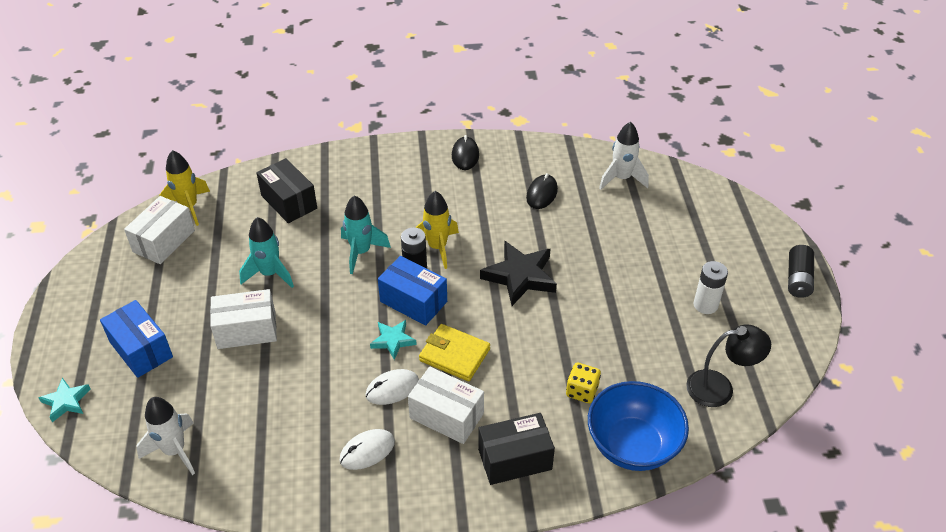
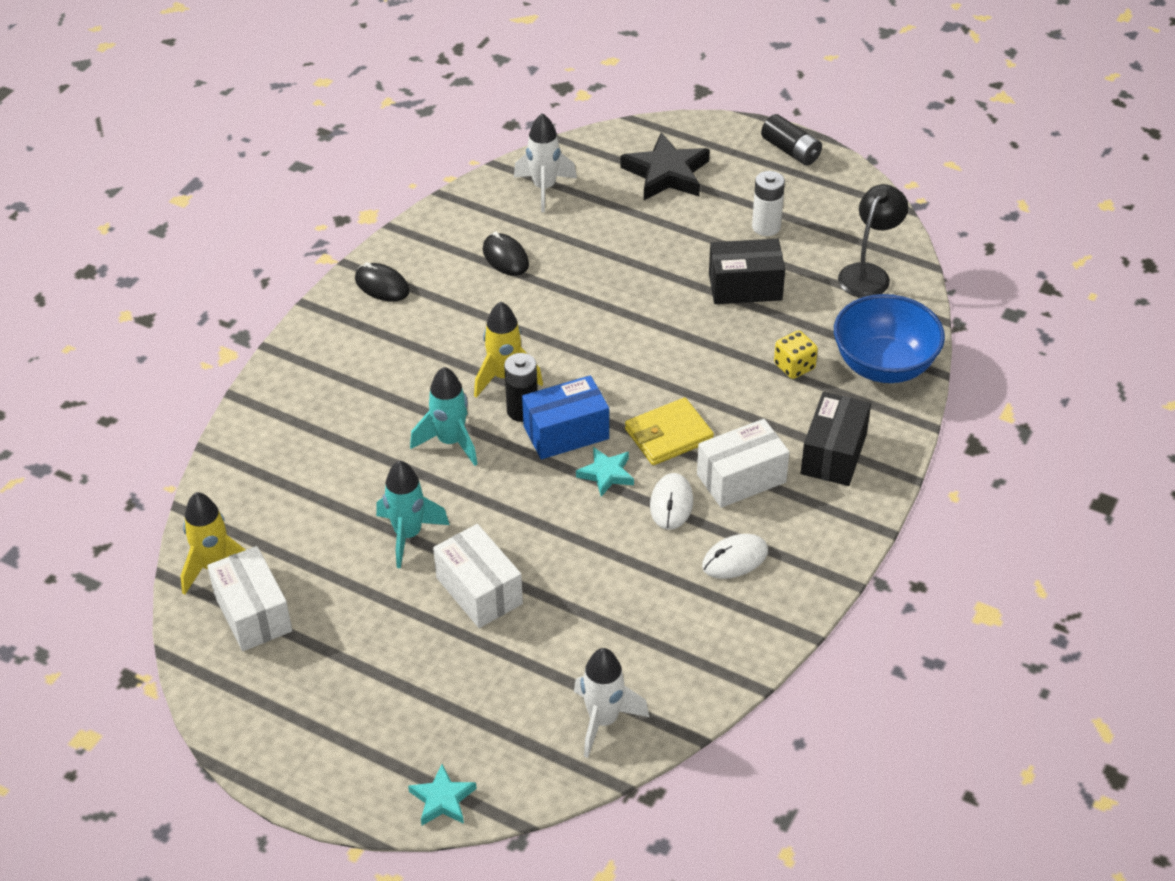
camera: 55 degrees left, 0 degrees up
(141, 349) = (421, 699): blue box -> none
(247, 330) = (479, 590): white box -> white box turned 60 degrees counterclockwise
(289, 202) = (302, 469): black box -> black box (745, 287)
(367, 451) = (735, 559): white mouse -> white mouse turned 60 degrees clockwise
(520, 276) = (608, 334): black star -> black star (666, 173)

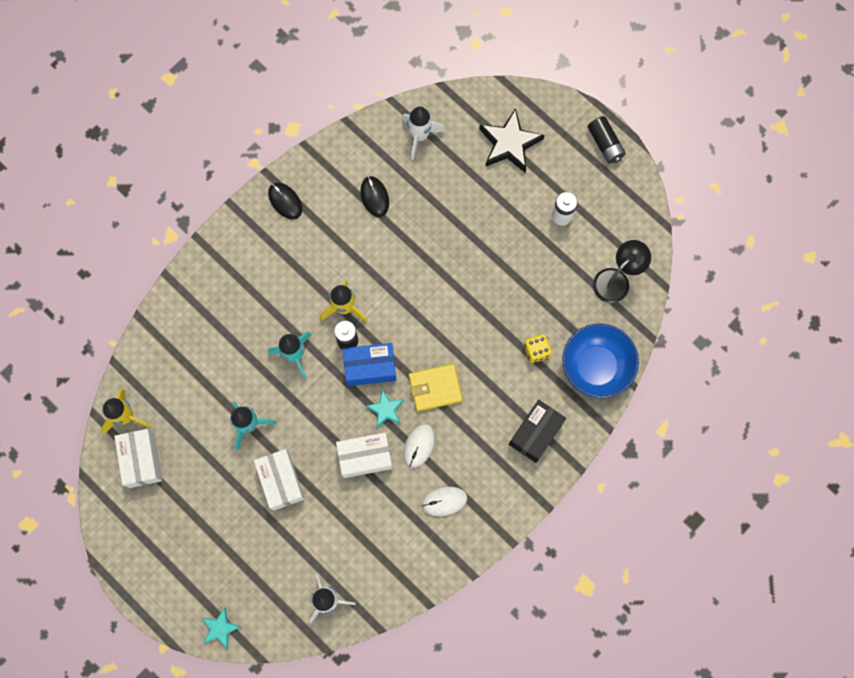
camera: 15 degrees right, 30 degrees up
(741, 478) = (470, 437): white box -> white box (365, 457)
(745, 287) = (528, 269): black box -> none

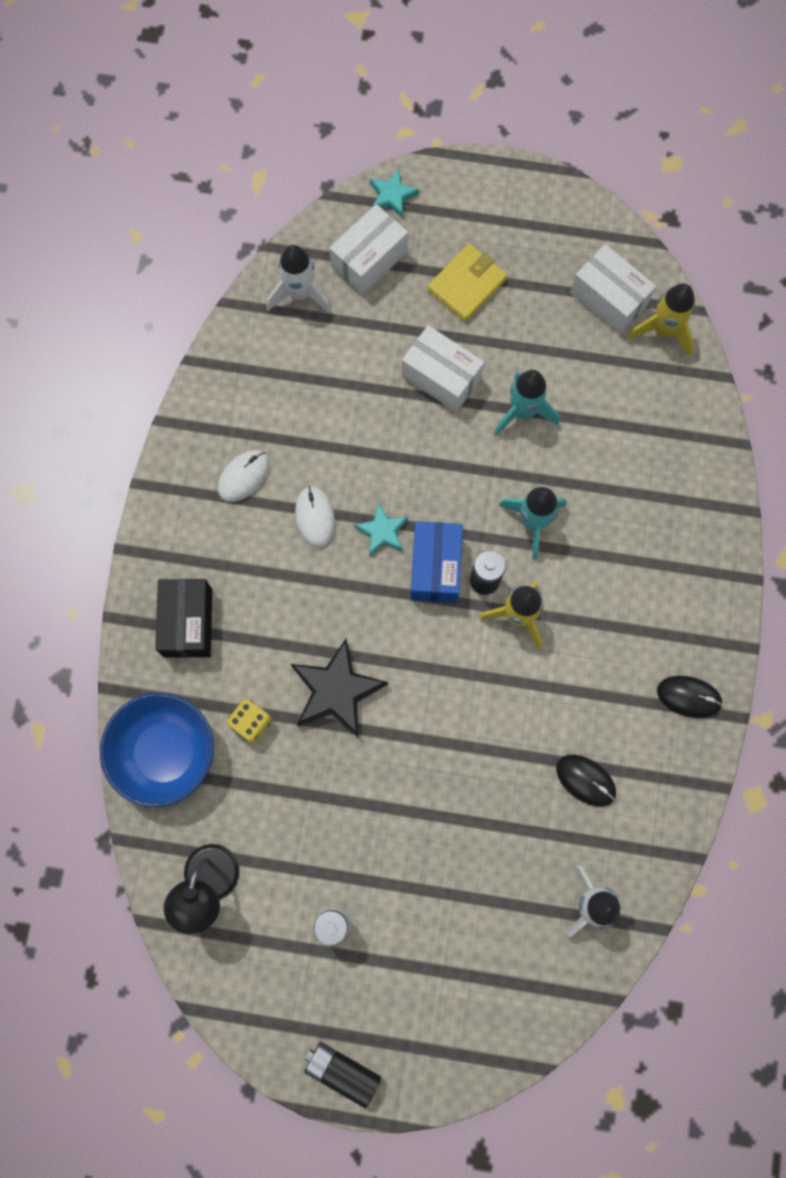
camera: 145 degrees right, 0 degrees up
(365, 457) = (367, 464): white box -> white box (369, 260)
(370, 367) = (435, 567): blue box -> blue box turned 45 degrees counterclockwise
(435, 388) = (342, 595): yellow wallet -> yellow wallet (466, 285)
(509, 143) = (468, 978): black star -> black star (336, 691)

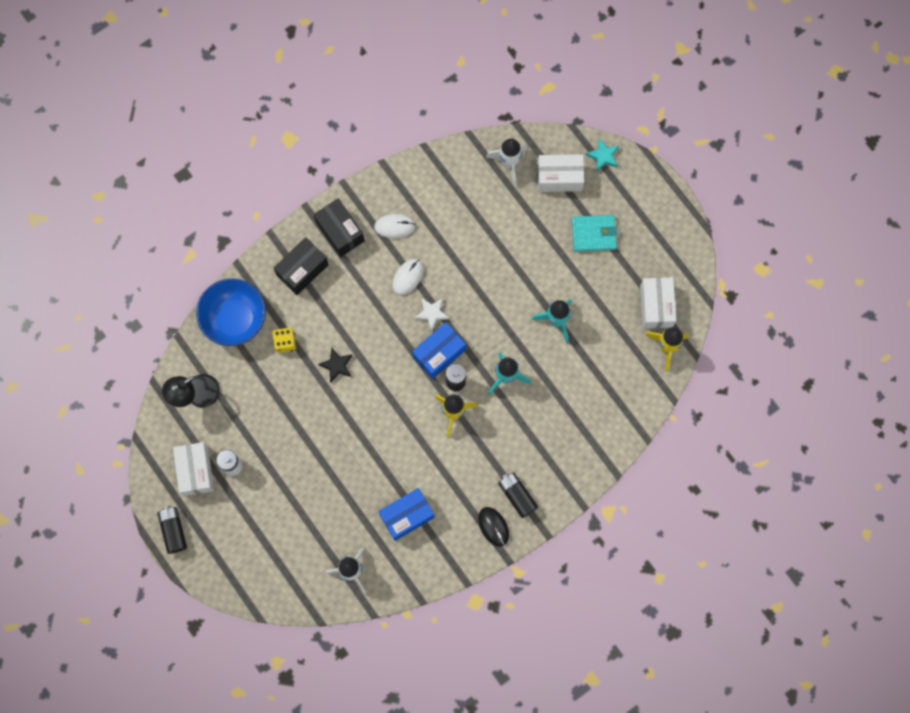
camera: 45 degrees right, 0 degrees up
(188, 540) = (340, 232): none -> black box
(336, 691) = (337, 365): black star -> black star, size x0.56
(382, 531) = (432, 313): turquoise star -> white star
(441, 377) = (534, 267): white box -> white box (196, 471)
(466, 285) = (593, 234): yellow wallet -> turquoise wallet
(585, 780) = (407, 516): black mouse -> blue box
(678, 638) = (517, 496): none -> black battery

